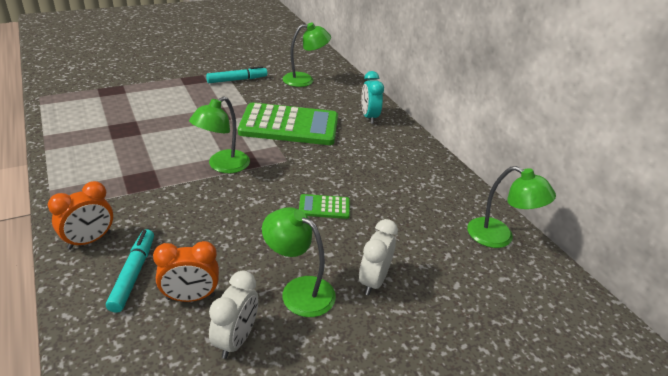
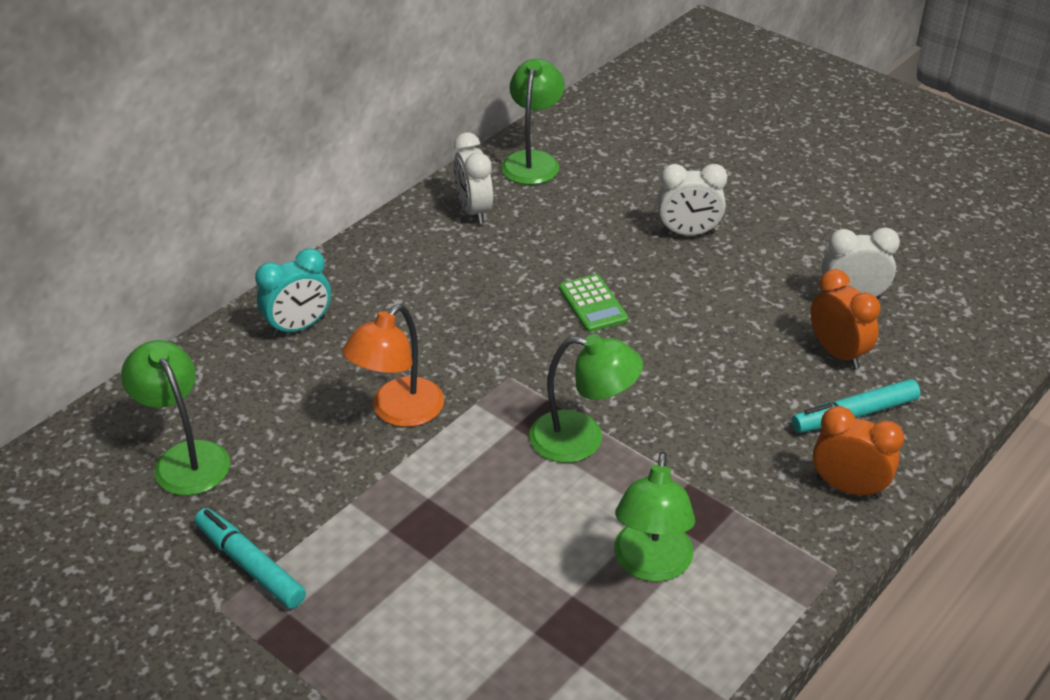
camera: 110 degrees left, 5 degrees up
(289, 125) = (398, 412): green calculator -> orange lamp
(299, 290) = (751, 279): green lamp -> green lamp (651, 565)
(445, 193) = (473, 211): none -> white clock

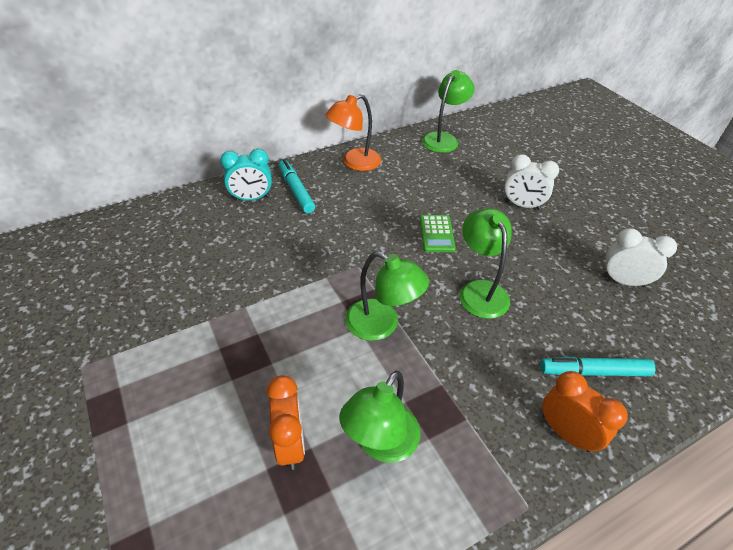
camera: 20 degrees right, 5 degrees up
(185, 457) = (135, 258): green lamp -> green lamp (479, 290)
(250, 565) = (120, 343): turquoise marker -> turquoise marker (296, 191)
(398, 412) = (275, 268): orange lamp -> orange lamp (354, 163)
(473, 211) = (393, 158): white clock -> none
(837, 353) = (597, 318): orange clock -> orange clock (290, 443)

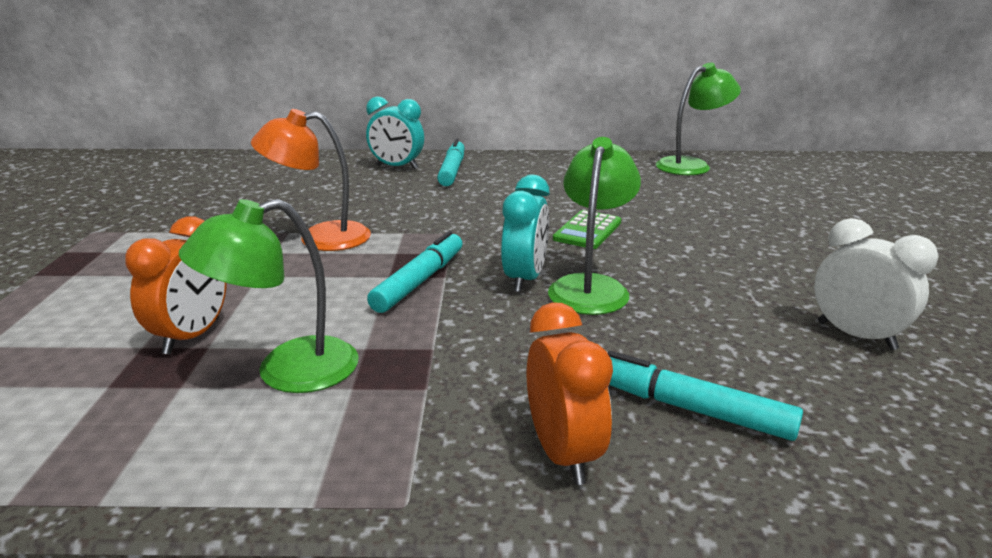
camera: 30 degrees right, 20 degrees down
(354, 163) = (547, 164): orange lamp -> orange lamp (320, 238)
(381, 325) = (419, 281): green lamp -> turquoise marker
(440, 298) = (525, 279): none -> turquoise clock
(522, 205) = (749, 233): white clock -> none

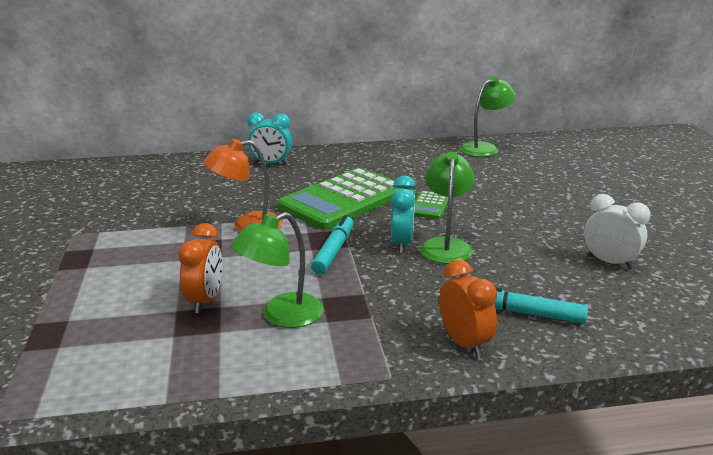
camera: 10 degrees left, 0 degrees up
(452, 170) = (314, 164): turquoise marker -> none
(468, 215) = (343, 200): none -> green calculator

